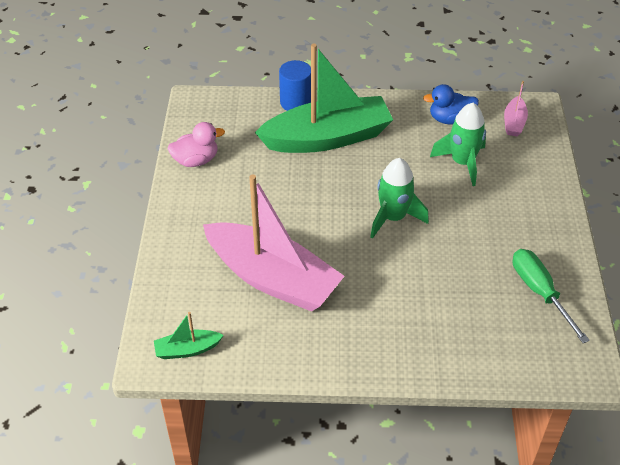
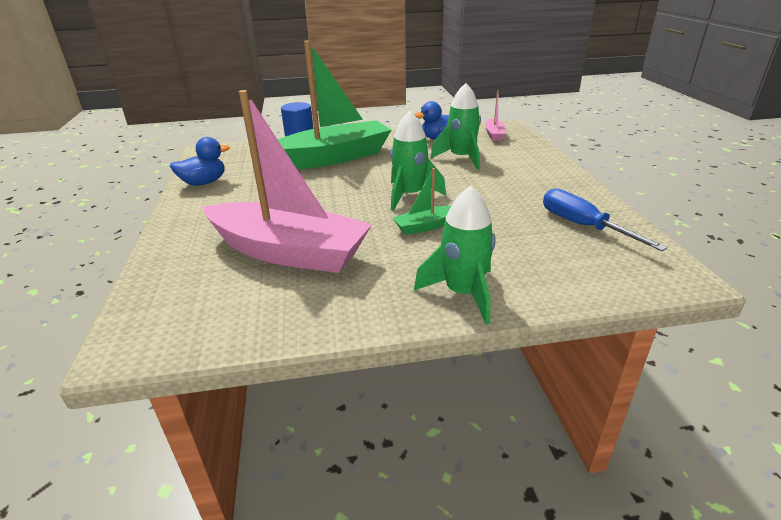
camera: 10 degrees left, 15 degrees down
(187, 349) = (178, 330): green boat -> green boat (425, 226)
(196, 160) = (204, 183): pink duck -> blue duck
(406, 352) = (463, 293): none -> green rocket
(539, 292) = (583, 226): green screwdriver -> blue screwdriver

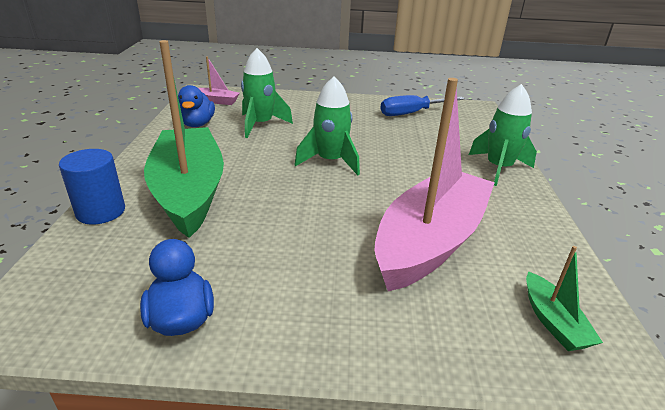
camera: 80 degrees left, 0 degrees up
(425, 226) = (396, 165): green boat -> green boat (553, 321)

